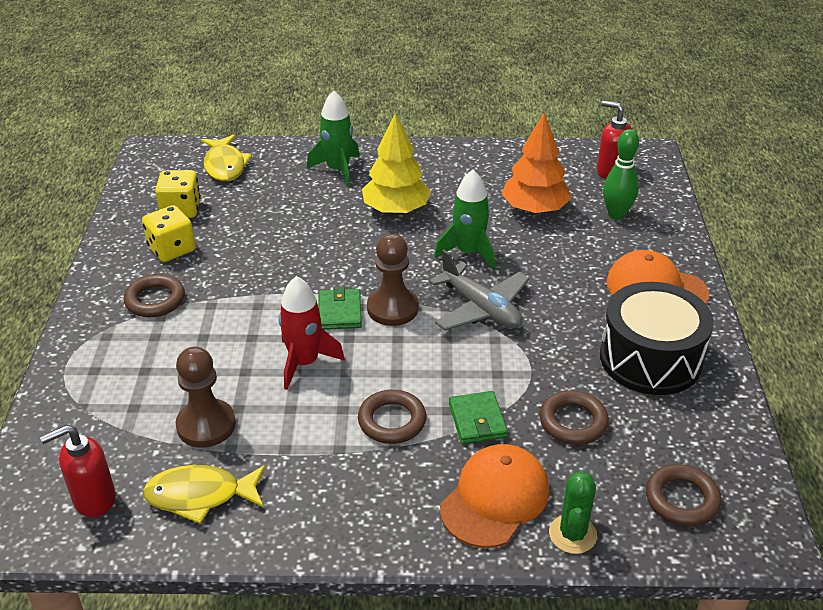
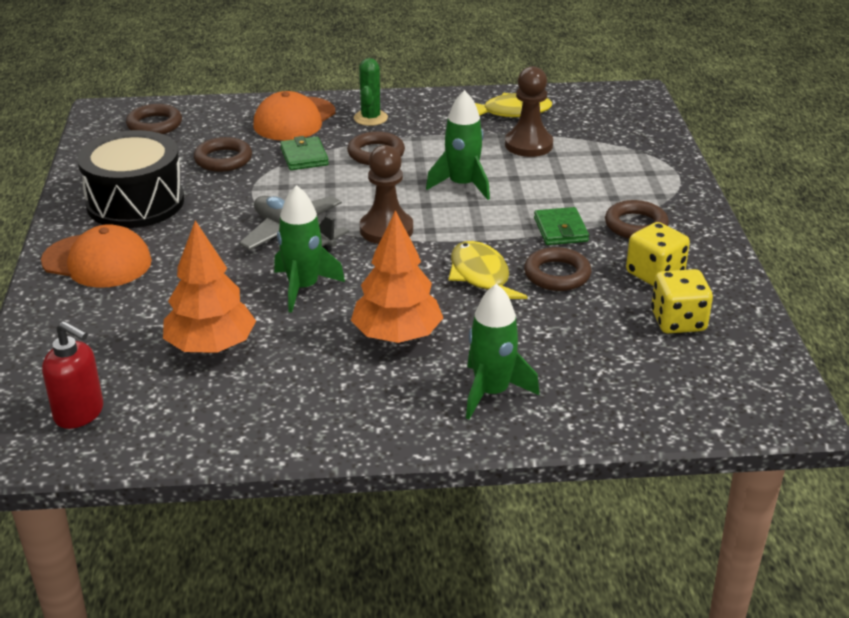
camera: 175 degrees right, 5 degrees down
(93, 499) = (587, 107): red soap dispenser -> none
(225, 165) = (661, 391): yellow fish -> yellow fish (481, 277)
(253, 253) = (557, 274): none -> brown ring
(304, 363) = (462, 185): red rocket -> green rocket
(340, 312) = (440, 224): green wallet -> green wallet (560, 230)
(396, 210) = (397, 336): yellow tree -> orange tree
(572, 534) = (241, 107): green cactus -> green cactus (370, 118)
(616, 215) = (103, 344): green bowling pin -> none

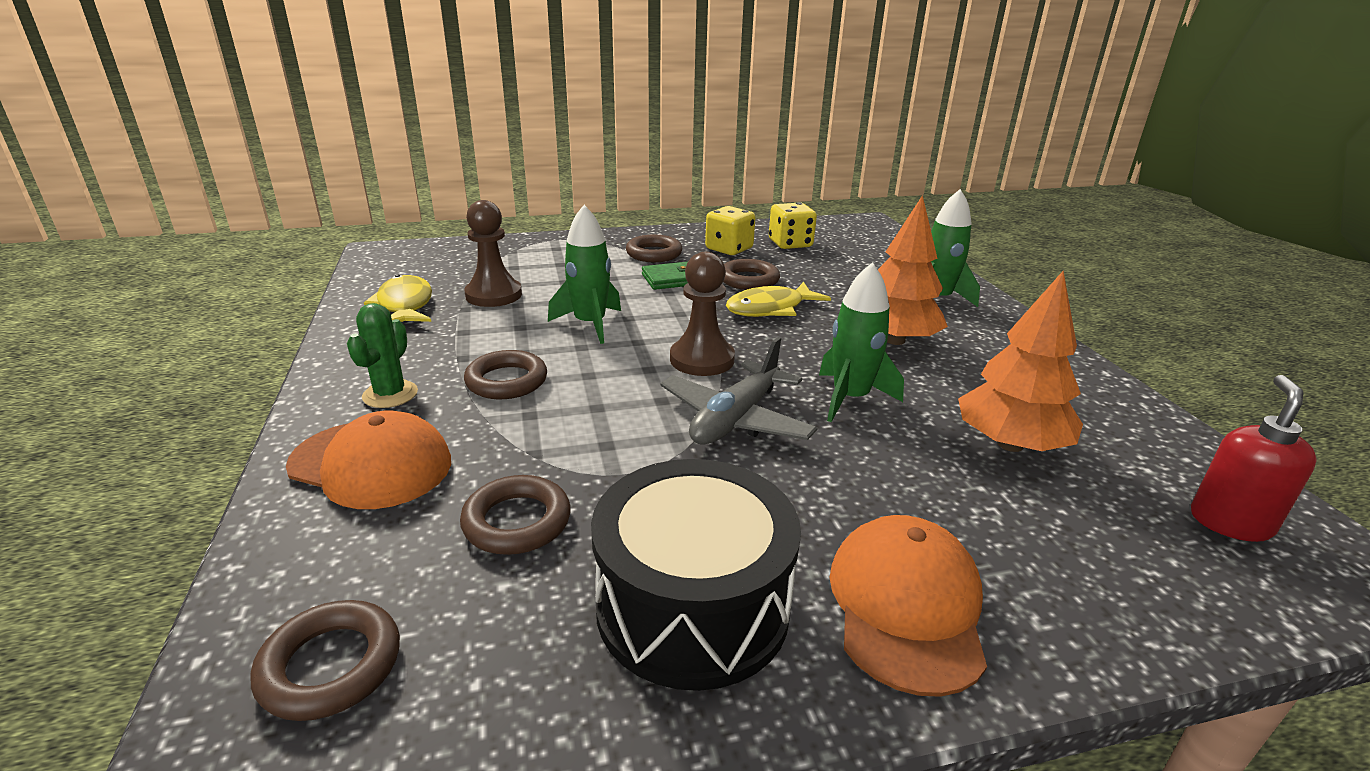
camera: 100 degrees left, 5 degrees down
(304, 157) = (512, 437): green wallet -> none
(370, 118) = (390, 394): green cactus -> green cactus turned 75 degrees counterclockwise

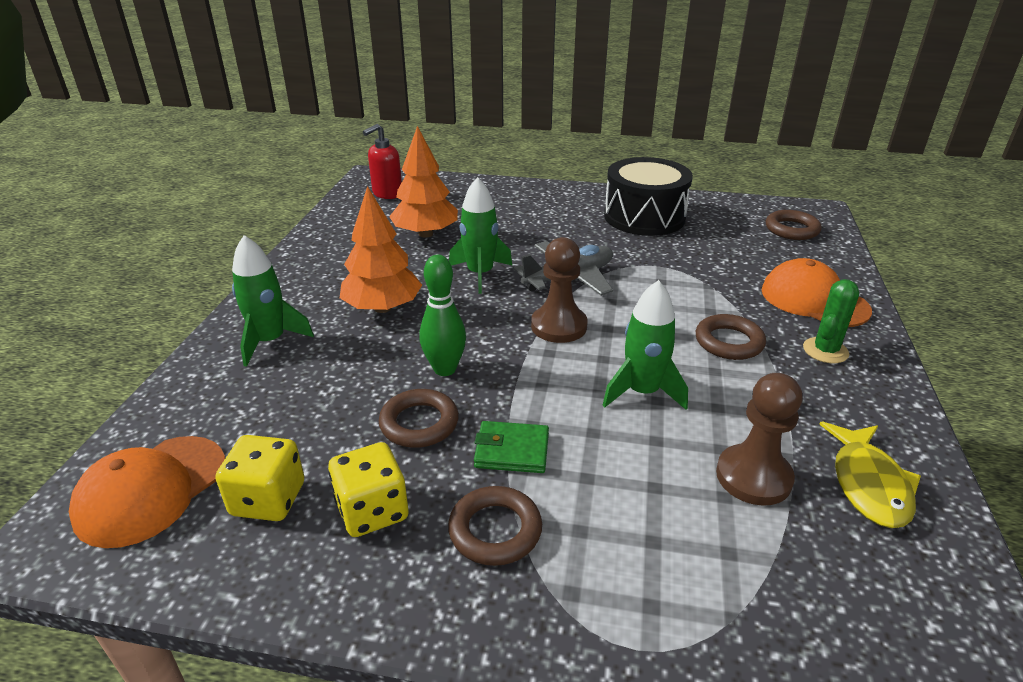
camera: 155 degrees left, 5 degrees up
(517, 521) = (719, 256): brown ring -> none
(770, 309) = (445, 369): yellow fish -> green bowling pin
(906, 606) = (559, 202): orange cap -> orange cap (151, 490)

